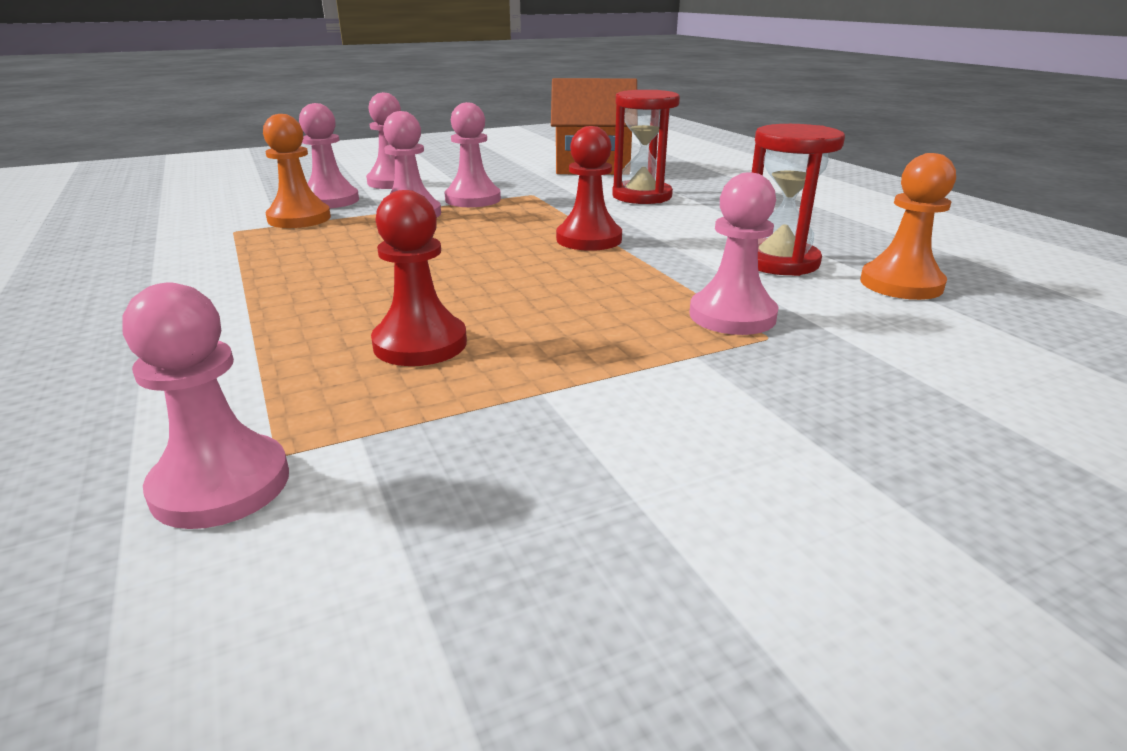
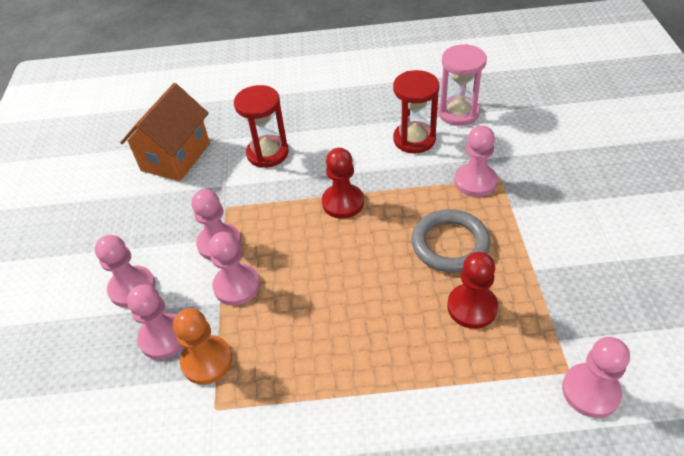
camera: 65 degrees left, 20 degrees up
(556, 312) = (450, 244): none -> grey ring
(901, 284) = (458, 113): orange pawn -> pink hourglass

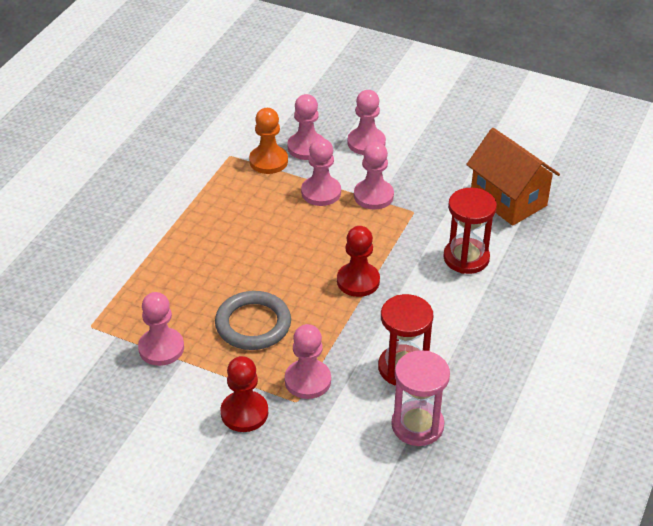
camera: 115 degrees right, 5 degrees down
(472, 307) = (185, 305): red pawn -> red pawn (244, 413)
(590, 391) = (67, 327): pink pawn -> pink pawn (161, 348)

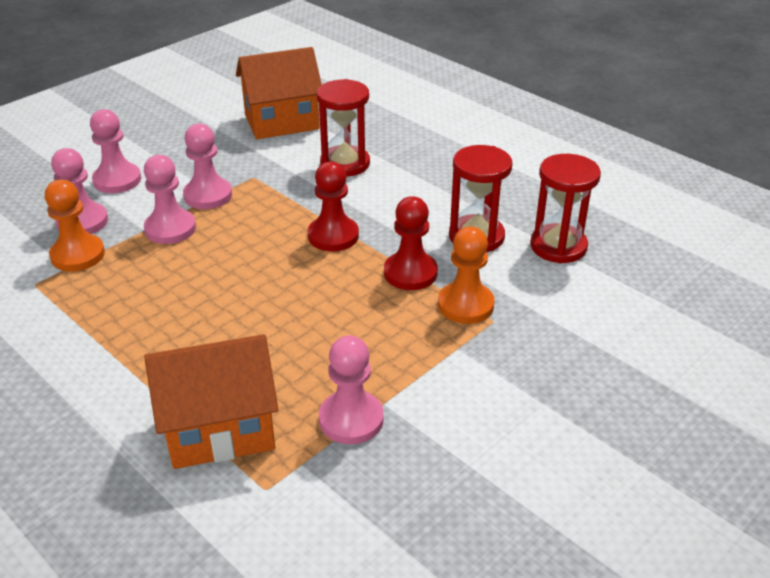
camera: 70 degrees left, 5 degrees down
(131, 289) = (220, 429): none -> orange house
(244, 413) = (495, 365): red pawn -> red pawn (410, 273)
(253, 324) = (354, 328): grey ring -> none
(308, 380) = (465, 305): pink pawn -> orange pawn
(417, 425) = (558, 246): pink hourglass -> red hourglass

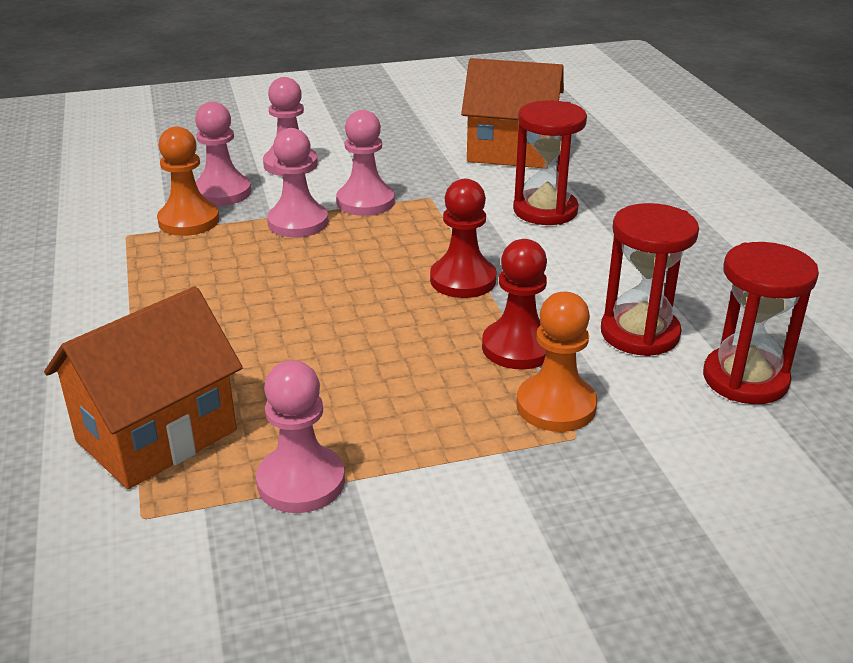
camera: 30 degrees right, 5 degrees down
(220, 429) = (156, 435): orange house -> orange house turned 60 degrees counterclockwise

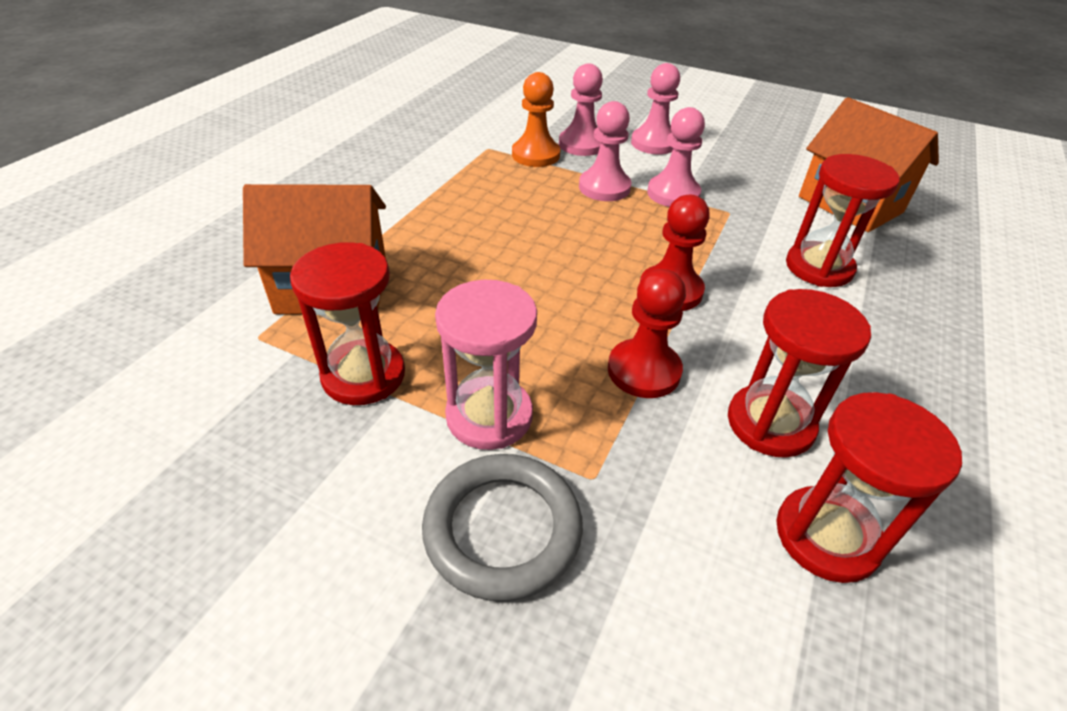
camera: 40 degrees right, 10 degrees up
(301, 482) = (363, 375): pink pawn -> red hourglass
(450, 445) = (489, 416): none -> pink hourglass
(556, 406) = (610, 440): orange pawn -> none
(561, 506) = (502, 529): none -> grey ring

